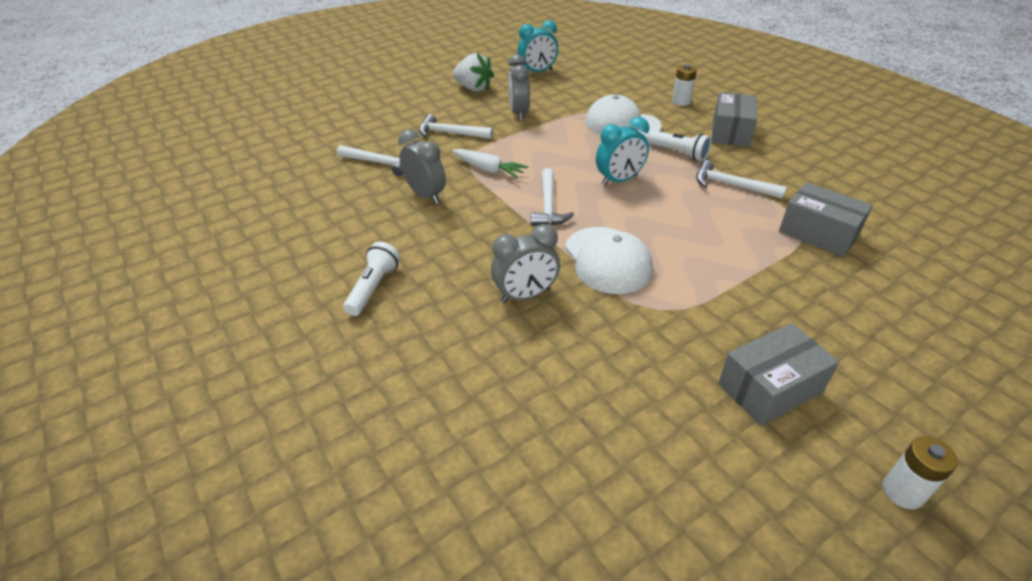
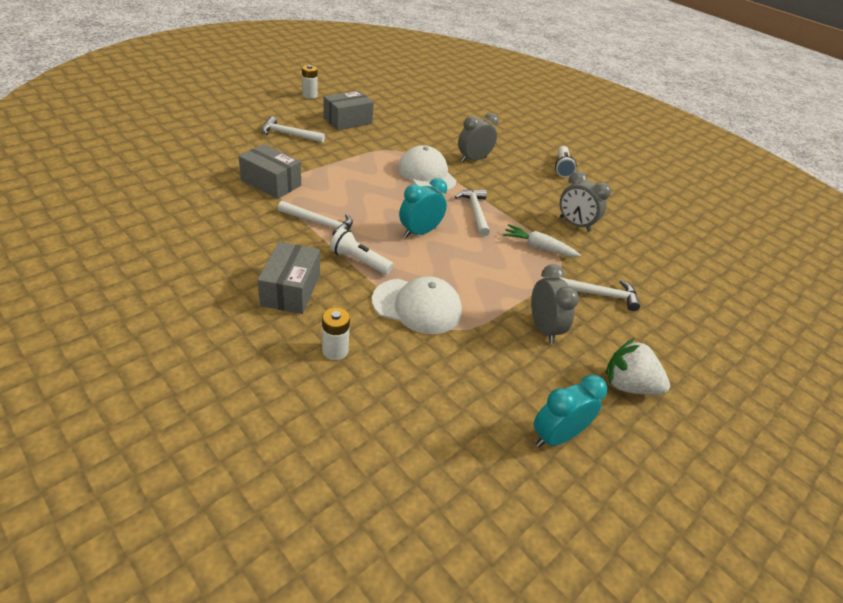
camera: 165 degrees right, 0 degrees up
(380, 163) = (637, 257): white hammer -> white hammer (288, 134)

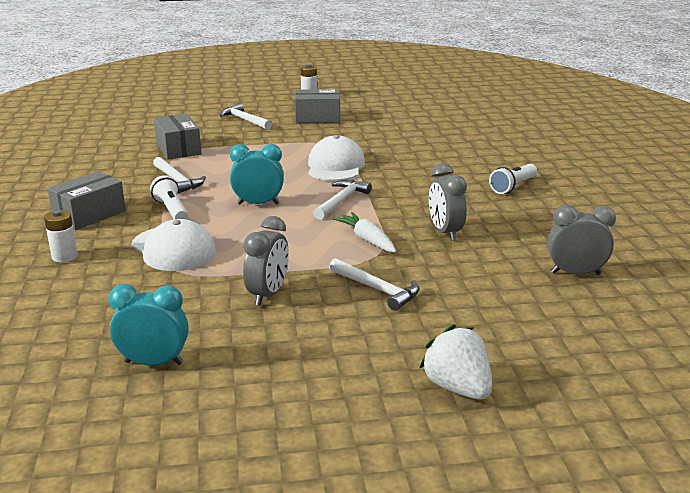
camera: 40 degrees right, 15 degrees down
(473, 159) = (408, 163): grey clock -> grey clock (575, 273)
(628, 385) = (287, 357): white strawberry -> white strawberry (457, 388)

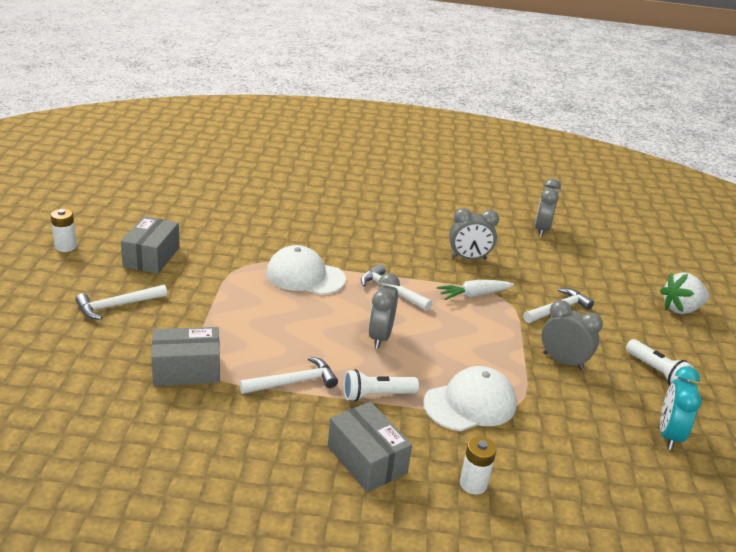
camera: 80 degrees left, 5 degrees up
(258, 204) = (380, 337): turquoise clock -> grey clock
(513, 186) = (393, 209): white flashlight -> white flashlight (656, 372)

